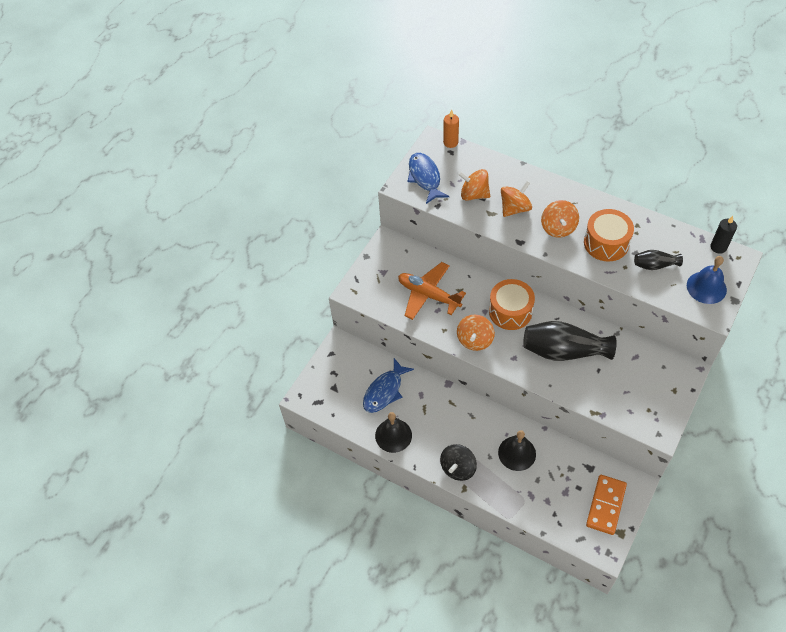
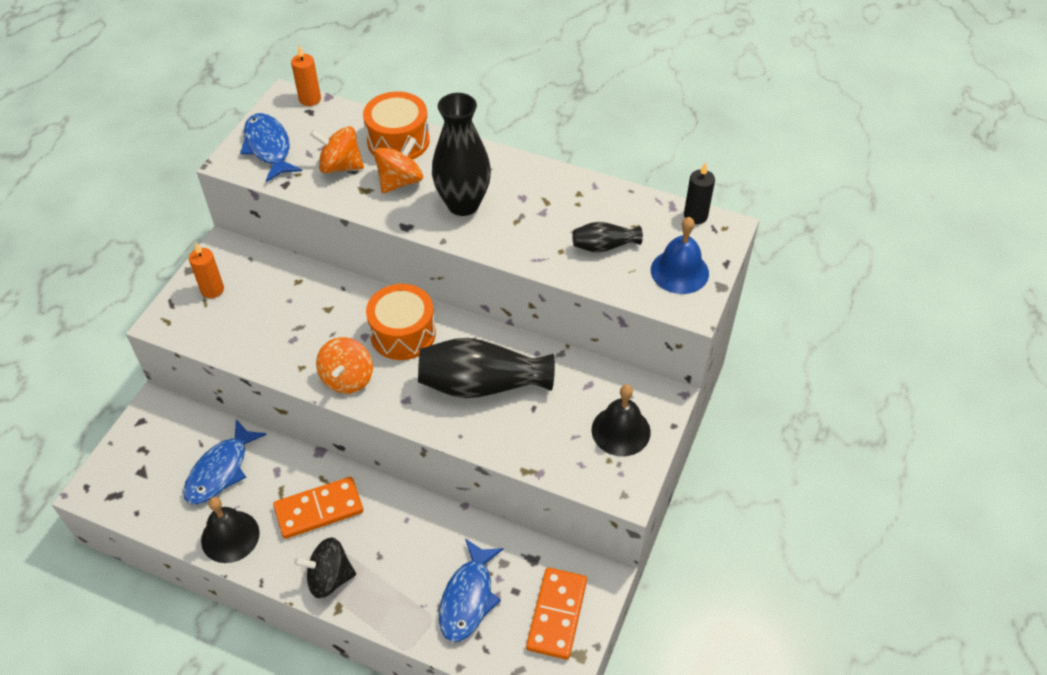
camera: 10 degrees left, 5 degrees down
(383, 271) = (212, 290): none -> orange candle
(428, 295) = (280, 319): orange plane -> none
(449, 422) = (319, 509): none -> orange domino
(458, 468) = (329, 578): black spinning top -> black spinning top turned 60 degrees clockwise
(517, 453) = (421, 547): black bell -> black bell (621, 431)
(548, 489) = (468, 598): none -> blue fish
(558, 228) = (463, 204): orange spinning top -> black vase
(606, 243) = (533, 220): orange drum -> orange drum (398, 141)

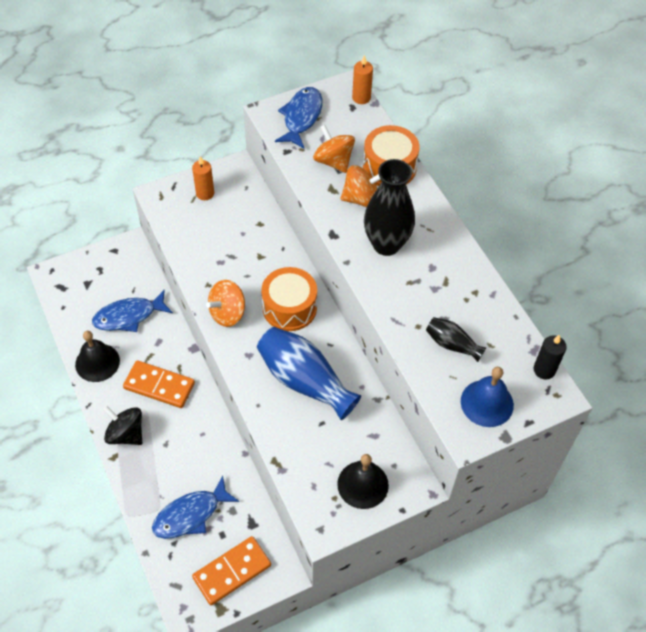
camera: 40 degrees right, 5 degrees up
(481, 384) = (304, 381): black vase -> blue vase

